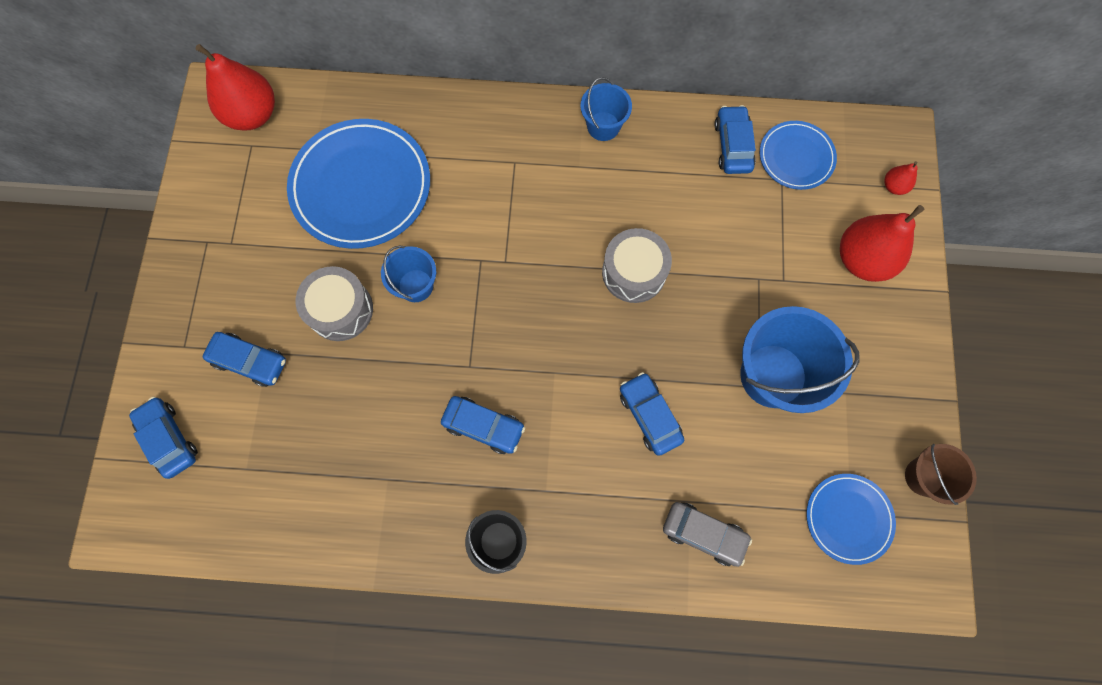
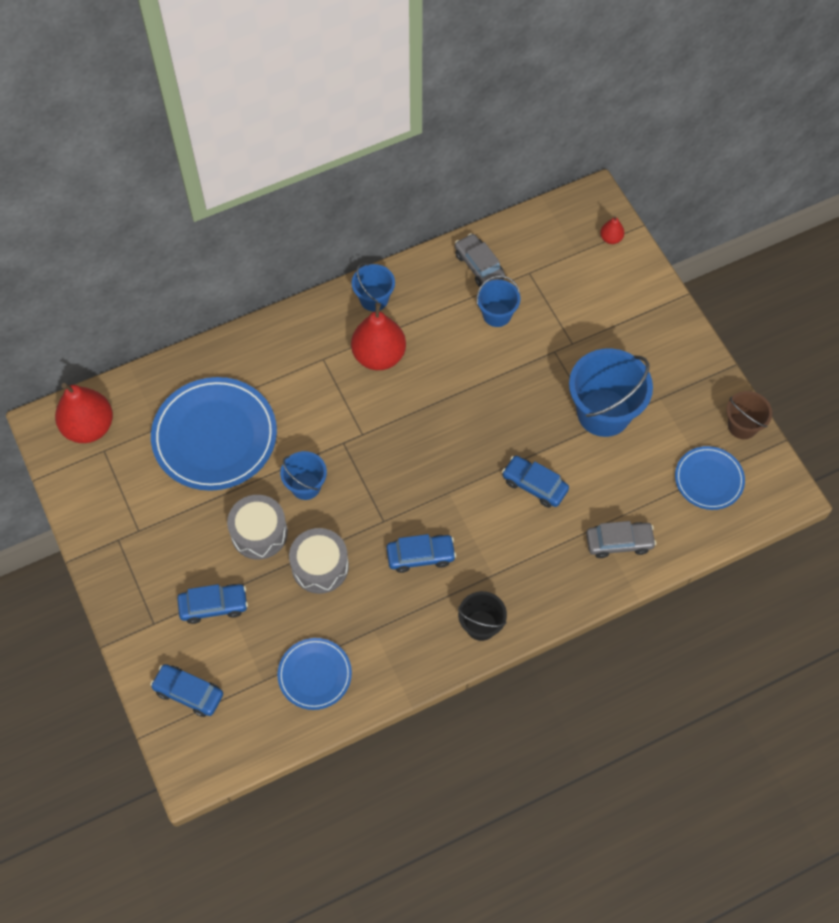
camera: 30 degrees left, 10 degrees down
(634, 272) = (462, 393): grey drum -> grey drum (320, 566)
(720, 207) = (497, 314): none -> blue bucket
(732, 146) = (479, 266): blue car -> grey car
(796, 157) = (530, 251): blue plate -> blue plate (314, 675)
(862, 259) = (618, 301): red pear -> red pear (379, 356)

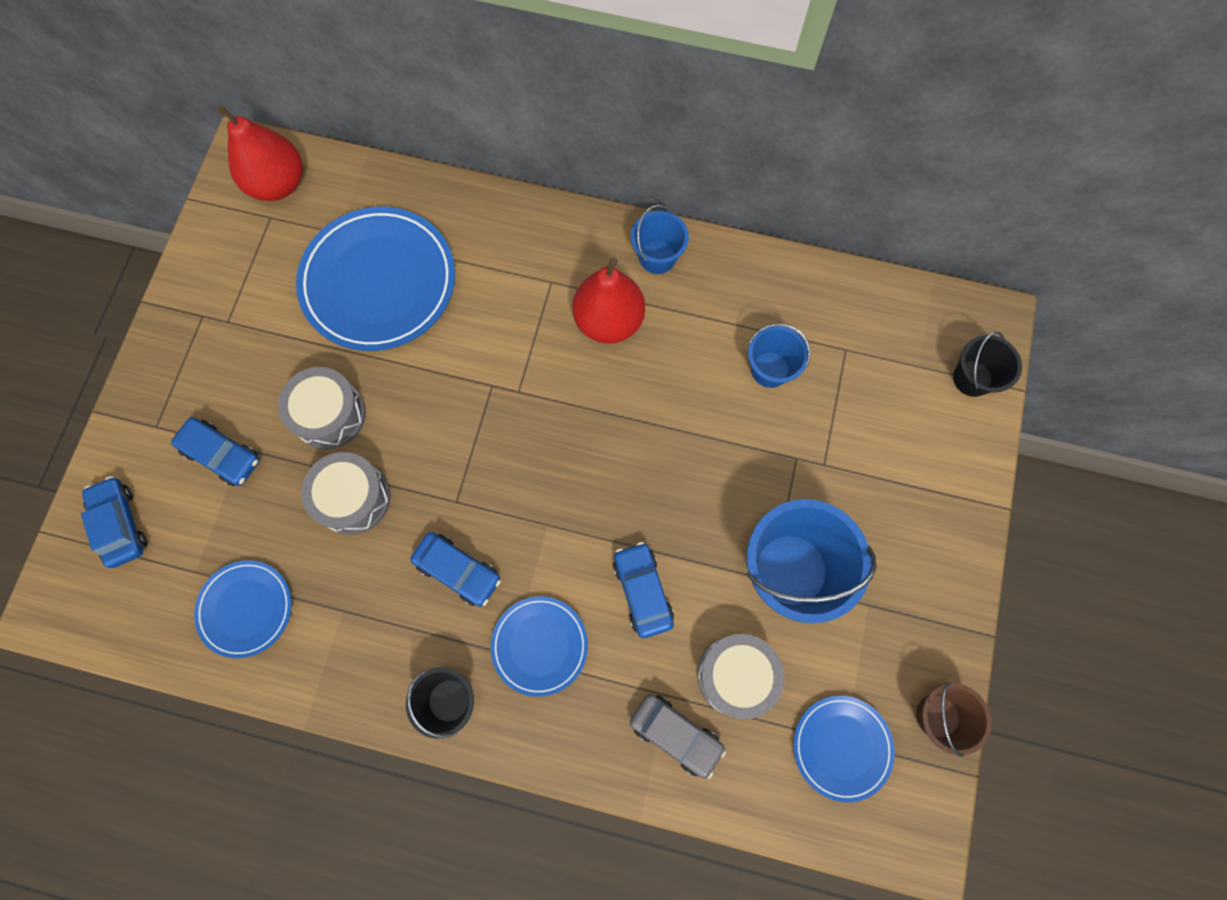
camera: 40 degrees right, 10 degrees up
(305, 486) = (416, 401): blue bucket -> none
(479, 266) = (797, 302): grey car -> none
(504, 557) = (539, 645): none -> blue plate
(611, 238) = (972, 378): red pear -> black bucket
(623, 488) = (736, 675): none -> grey drum

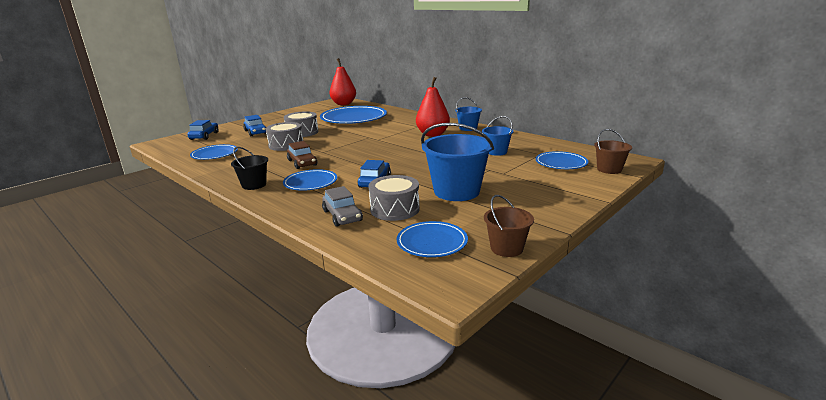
camera: 30 degrees right, 50 degrees down
(458, 570) = (302, 163): blue car -> brown car
(893, 380) = (561, 163): none -> blue plate
(972, 378) = (609, 169): black bucket -> brown bucket

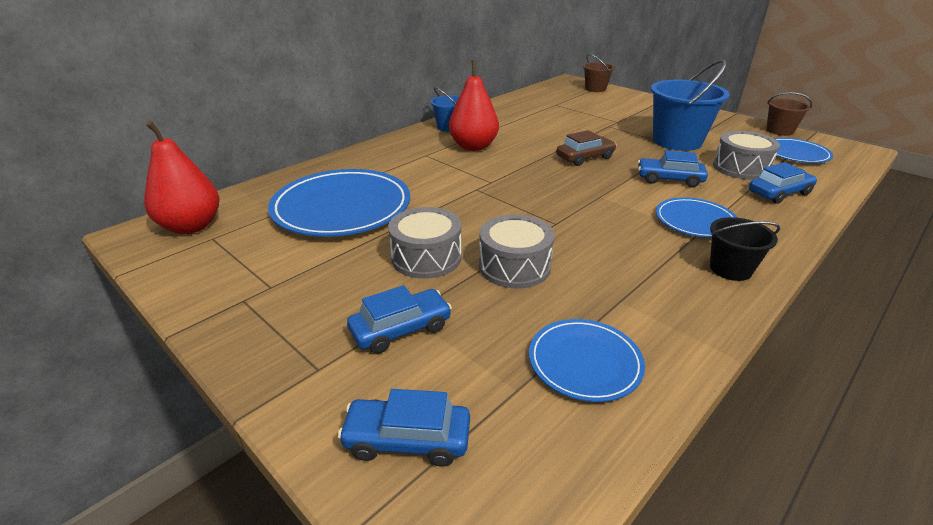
camera: 90 degrees left, 10 degrees up
(302, 163) = (615, 236): brown car -> brown car (585, 157)
(342, 216) = (779, 193): grey car -> blue car
(496, 152) = (550, 120): blue bucket -> none
(561, 163) = (582, 100): blue plate -> none

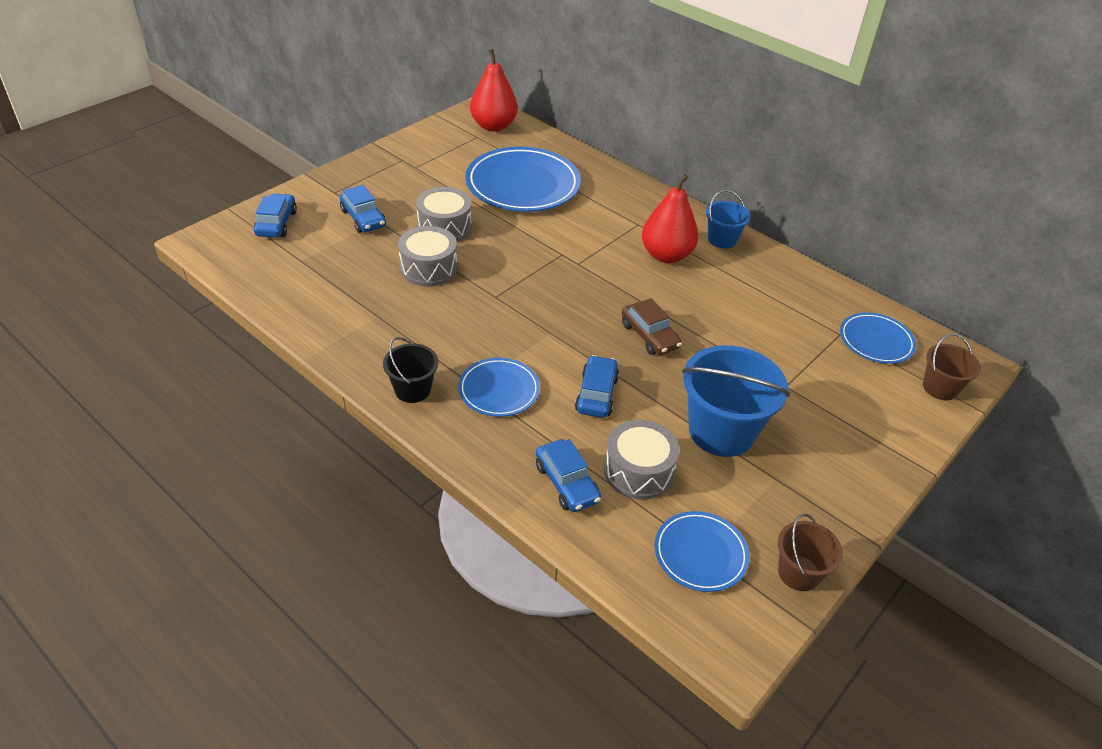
camera: 85 degrees right, 10 degrees up
(584, 362) = (317, 289): blue plate -> blue plate (876, 341)

